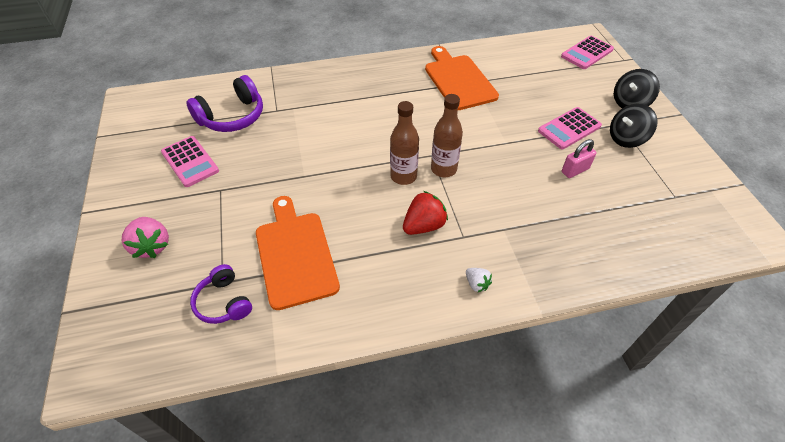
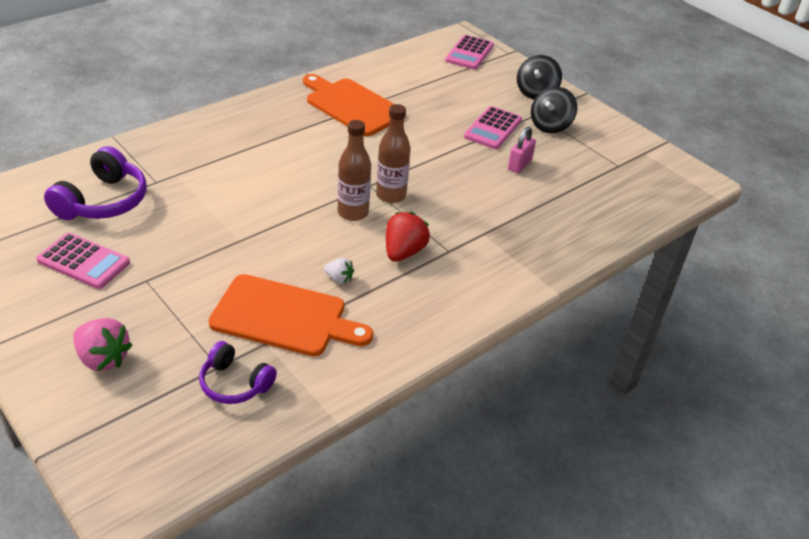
camera: 30 degrees left, 10 degrees down
(295, 255) = (284, 317): orange cutting board -> orange cutting board turned 150 degrees clockwise
(476, 284) = (486, 287): white strawberry -> white strawberry (339, 279)

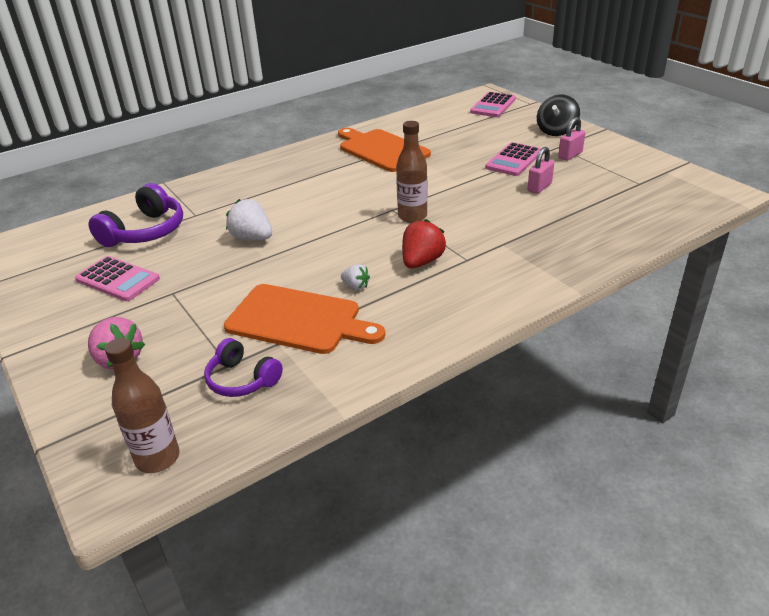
camera: 10 degrees right, 5 degrees down
(223, 214) = (252, 238): none -> white strawberry
(353, 212) = (374, 231): brown bottle -> brown bottle (157, 458)
(550, 126) = (570, 155): black spinning top -> pink padlock

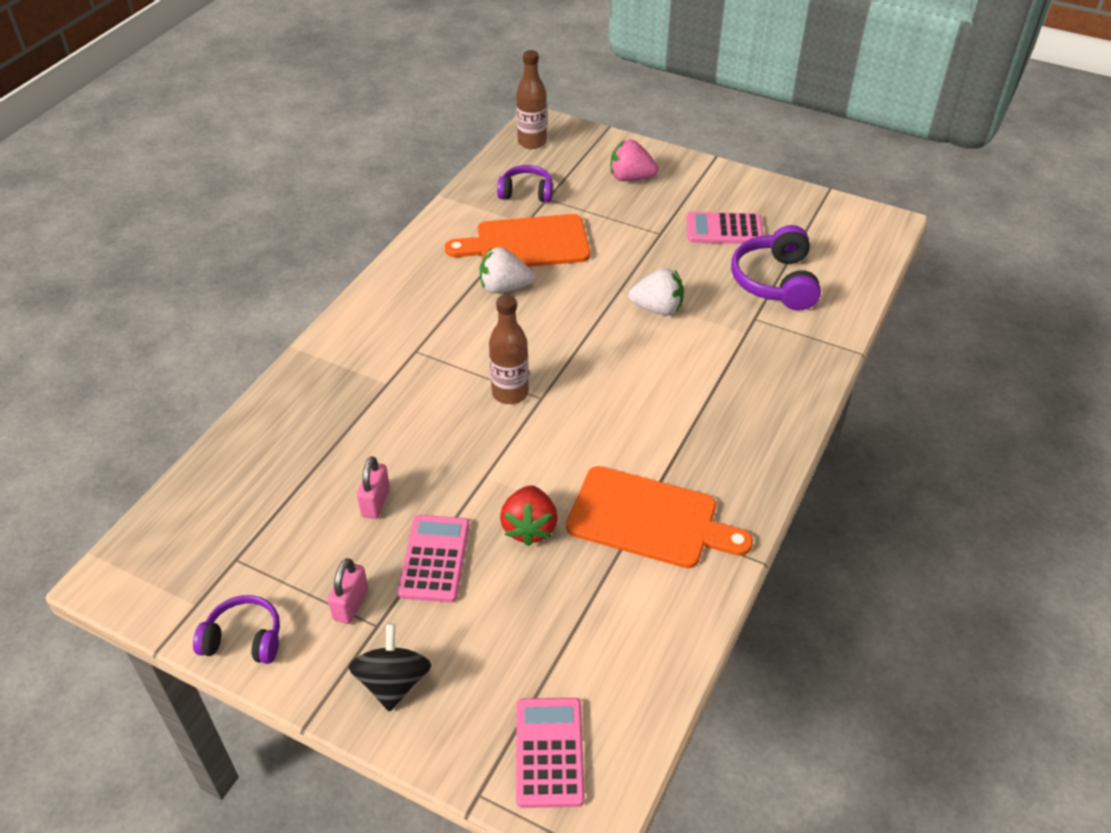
camera: 150 degrees right, 10 degrees up
(356, 286) = (504, 288): white strawberry -> white strawberry, size x1.79
(421, 262) = (460, 333): red strawberry -> red strawberry (529, 528)
(635, 156) = (244, 639): none -> purple headphones

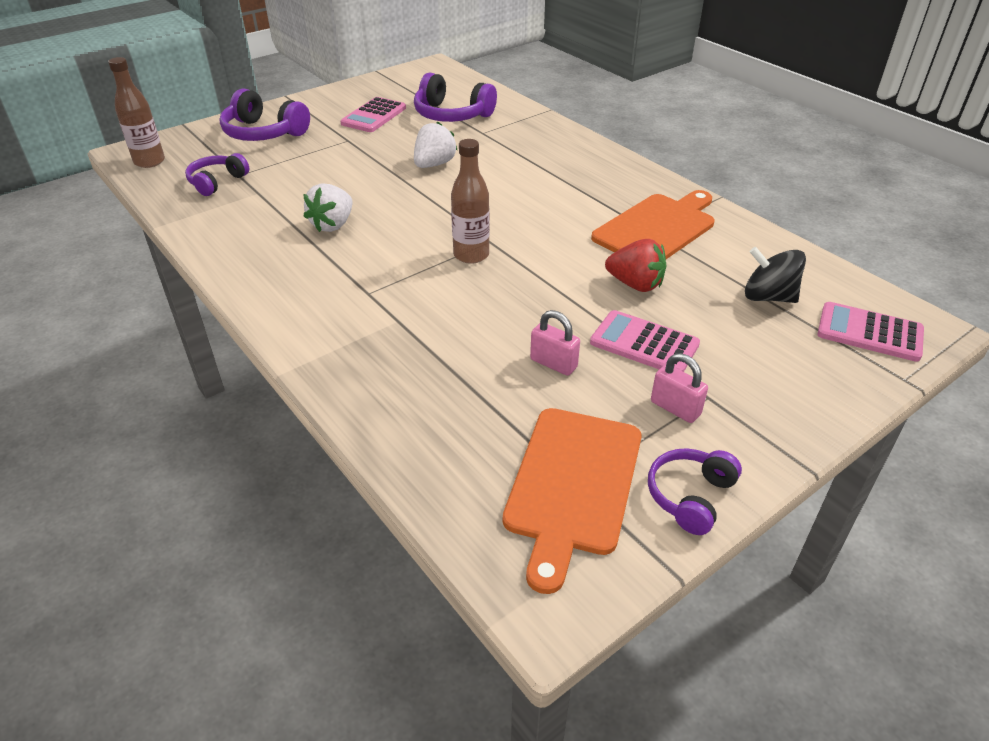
camera: 65 degrees left, 5 degrees down
(393, 682) = (777, 401): black spinning top -> black spinning top (768, 297)
(527, 243) = (287, 199): orange cutting board -> orange cutting board (573, 485)
(630, 178) = (264, 133): pink strawberry -> purple headphones

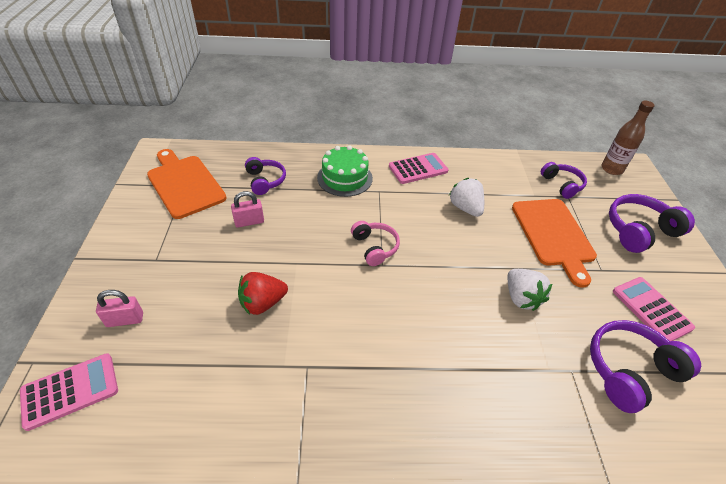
camera: 125 degrees right, 5 degrees up
(371, 332) = (345, 178): none -> green cake
(471, 255) = (375, 247): brown bottle -> pink headphones
(644, 343) = (216, 265): pink calculator -> pink calculator (418, 169)
(657, 228) = (304, 374): orange cutting board -> orange cutting board (553, 235)
(675, 408) = (168, 242): pink padlock -> pink padlock (125, 320)
(690, 496) = (131, 210): purple headphones -> purple headphones (265, 181)
(768, 297) = (166, 367): black spinning top -> none

